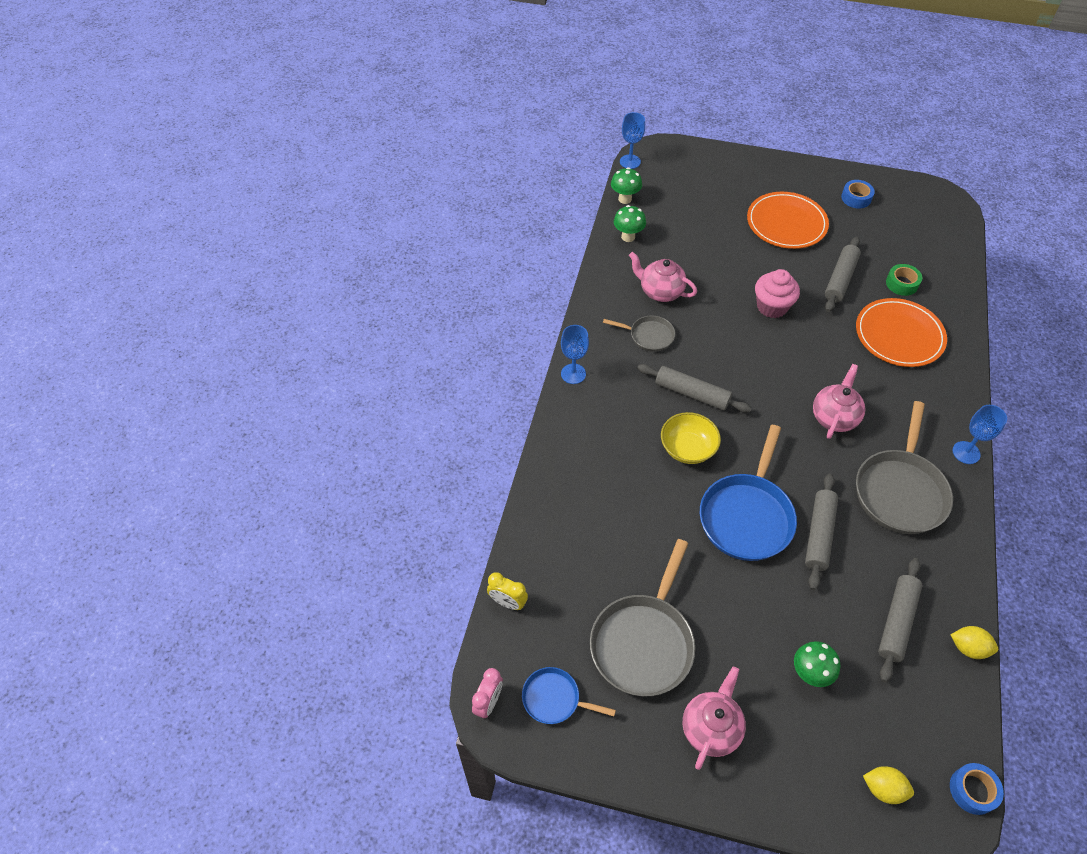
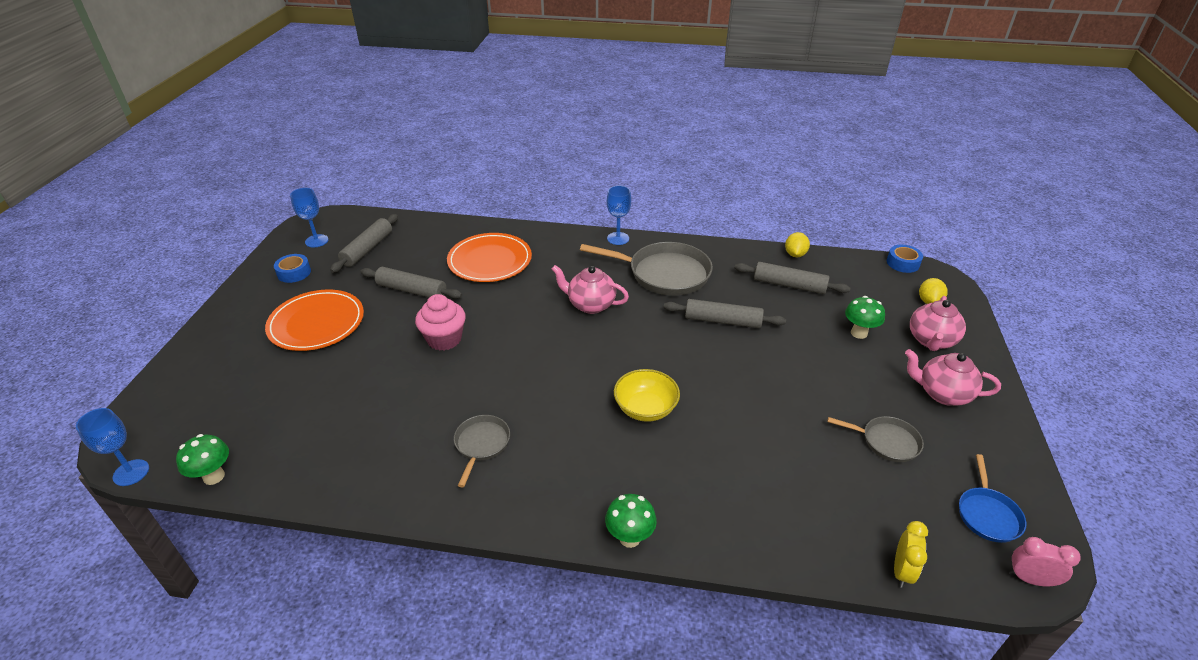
camera: 95 degrees left, 15 degrees down
(573, 374) = (545, 523): blue goblet -> blue goblet (316, 241)
(628, 237) = (295, 470): green mushroom -> green mushroom (629, 538)
(643, 642) = (886, 442): grey pan -> grey pan, size x0.53
(660, 292) = (407, 434): pink teapot -> pink teapot (931, 341)
(692, 394) = (570, 405): grey rolling pin -> grey rolling pin (367, 249)
(747, 516) = (717, 365): blue pan -> none
(901, 283) = (424, 254): green tape -> none

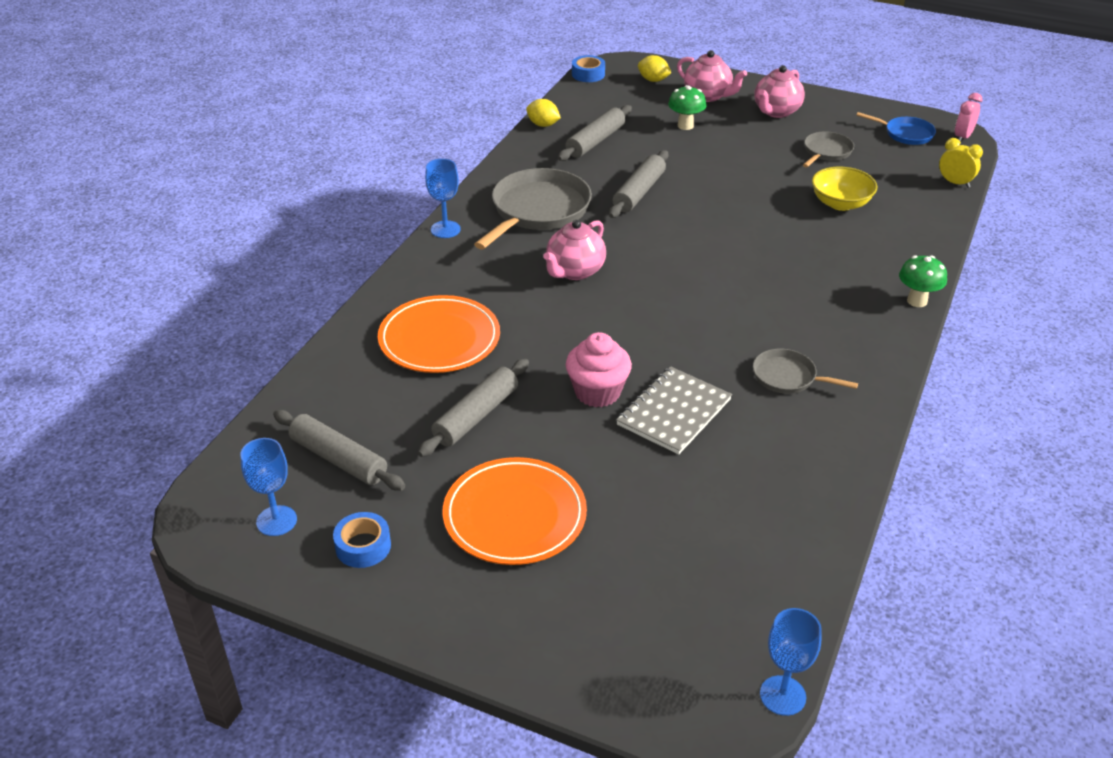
camera: 75 degrees left, 0 degrees up
(214, 476) = (802, 604): green mushroom -> none
(426, 381) = (674, 412): none -> grey notebook
(645, 408) = (758, 264): yellow bowl -> yellow bowl (840, 203)

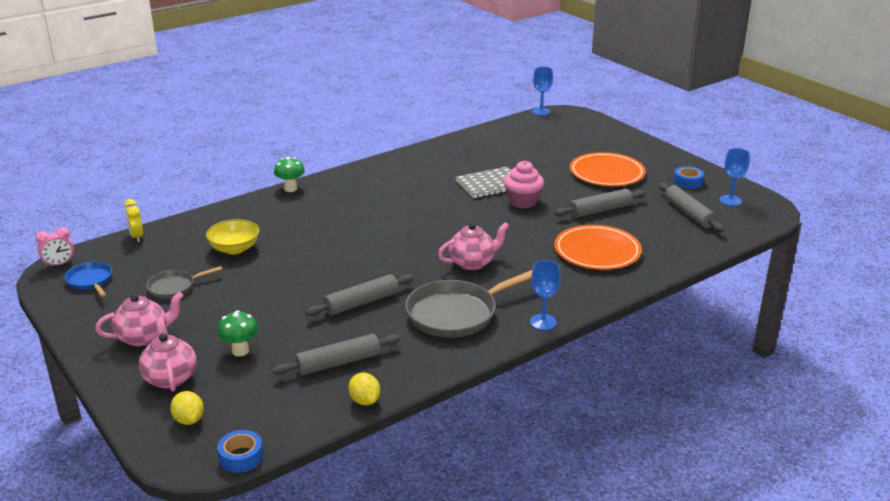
camera: 150 degrees left, 10 degrees down
(788, 377) = (413, 180): grey pan -> none

